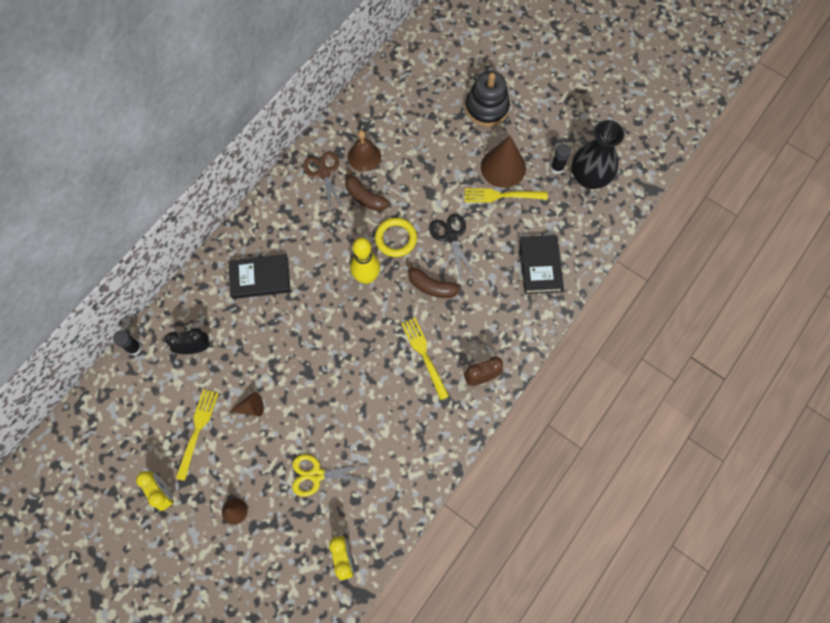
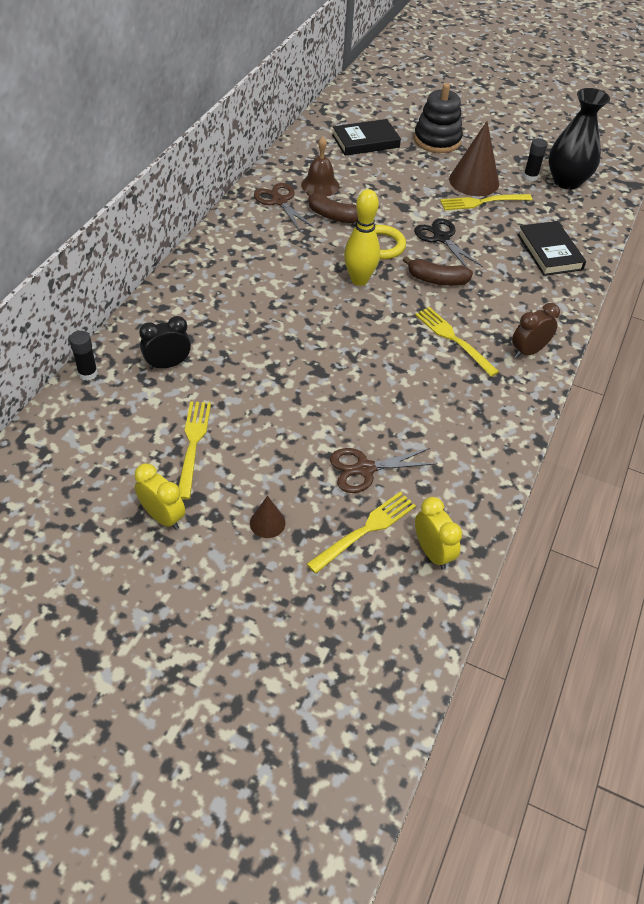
camera: 15 degrees left, 20 degrees down
(251, 407) = (257, 413): brown cone -> none
(260, 278) = (232, 293): black book -> black book (365, 141)
(302, 530) = (366, 530): none -> yellow fork
(316, 475) = (365, 469): yellow scissors -> brown scissors

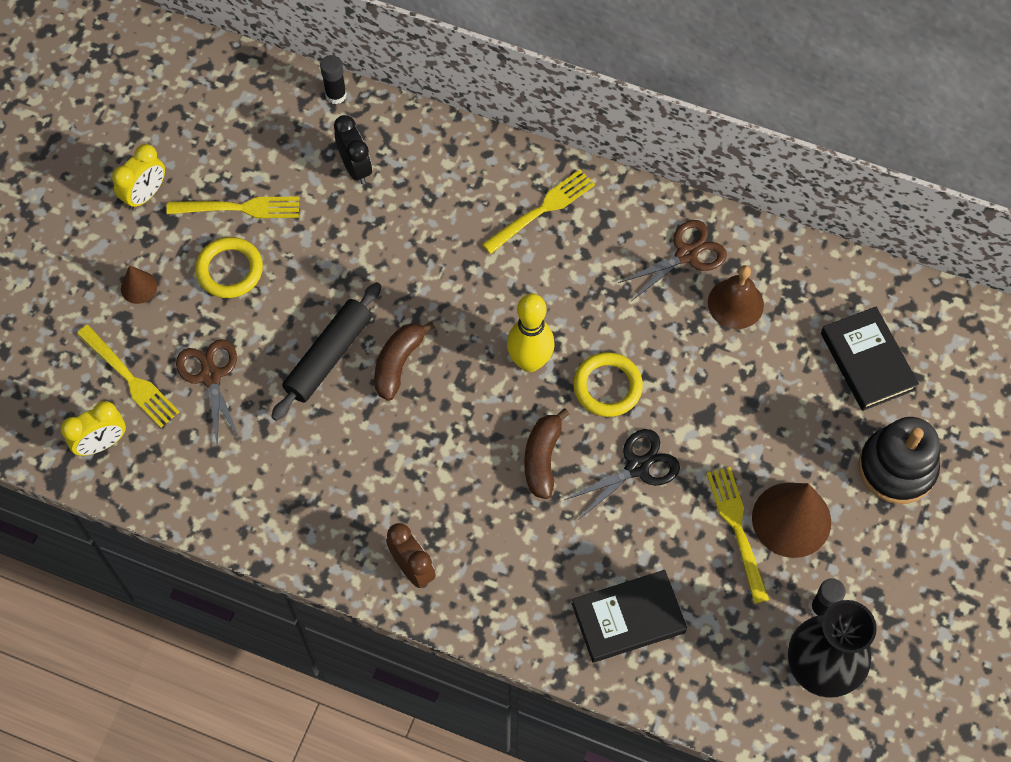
camera: 90 degrees right, 15 degrees up
(258, 453) = (230, 270): none -> yellow ring
(332, 216) = (664, 323): brown banana -> brown banana (398, 363)
(349, 390) = (328, 356): none -> black rolling pin
(453, 339) = (427, 475): yellow fork -> yellow fork (542, 209)

